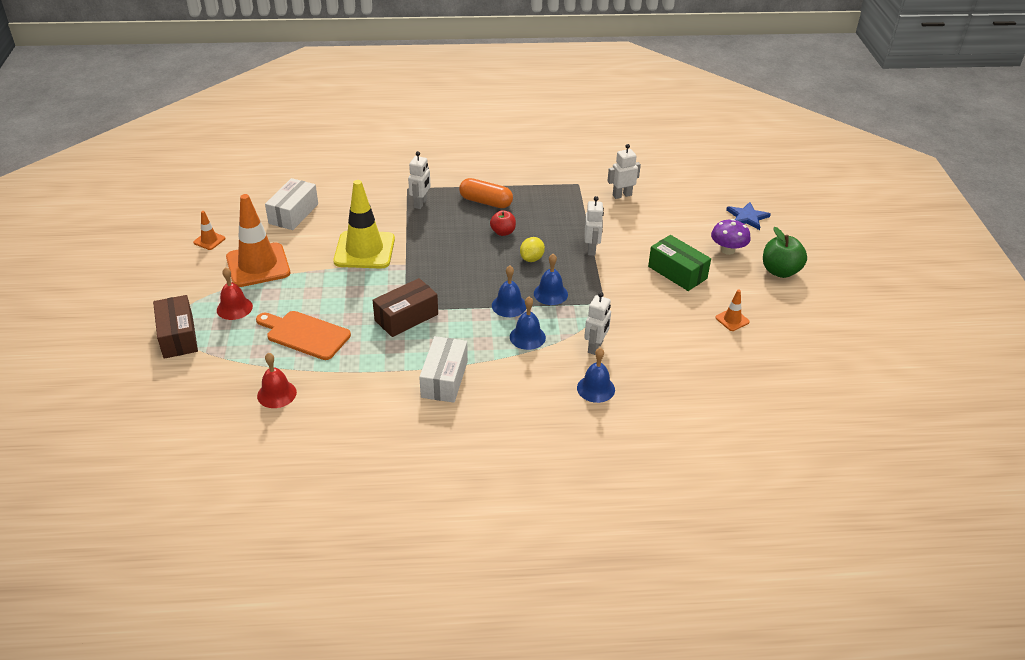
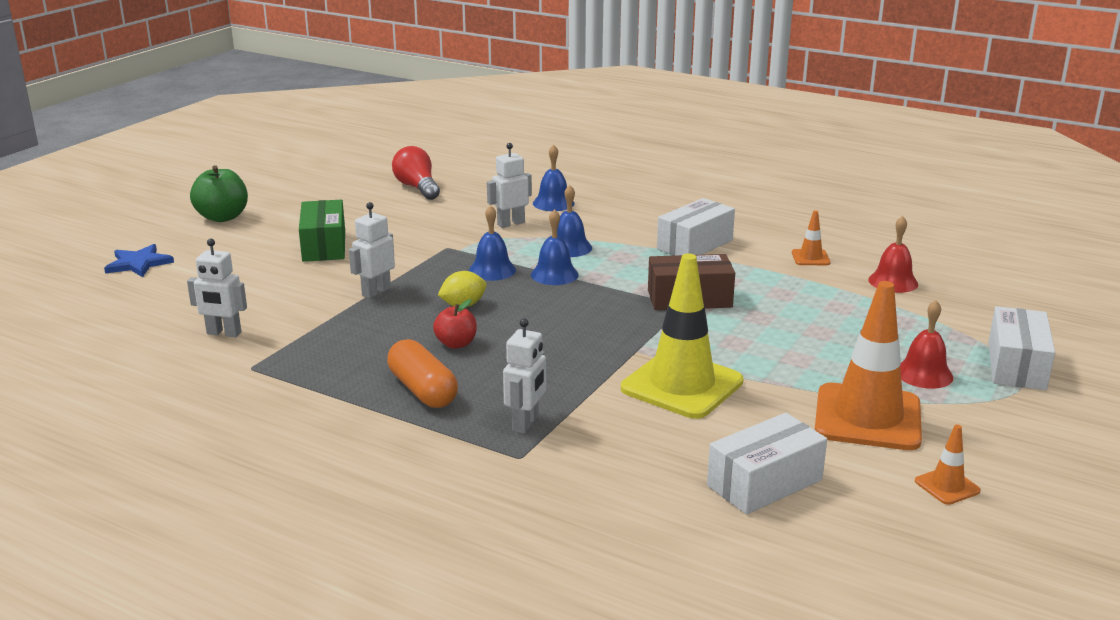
camera: 145 degrees left, 15 degrees down
(178, 336) = (1016, 365): brown box -> white box
(305, 334) = (833, 319): orange cutting board -> none
(420, 203) = (526, 423): white robot -> white robot turned 150 degrees clockwise
(717, 362) = (417, 188): none -> red light bulb
(728, 250) = (231, 246): purple mushroom -> none
(732, 320) = (347, 204): orange traffic cone -> orange traffic cone (810, 258)

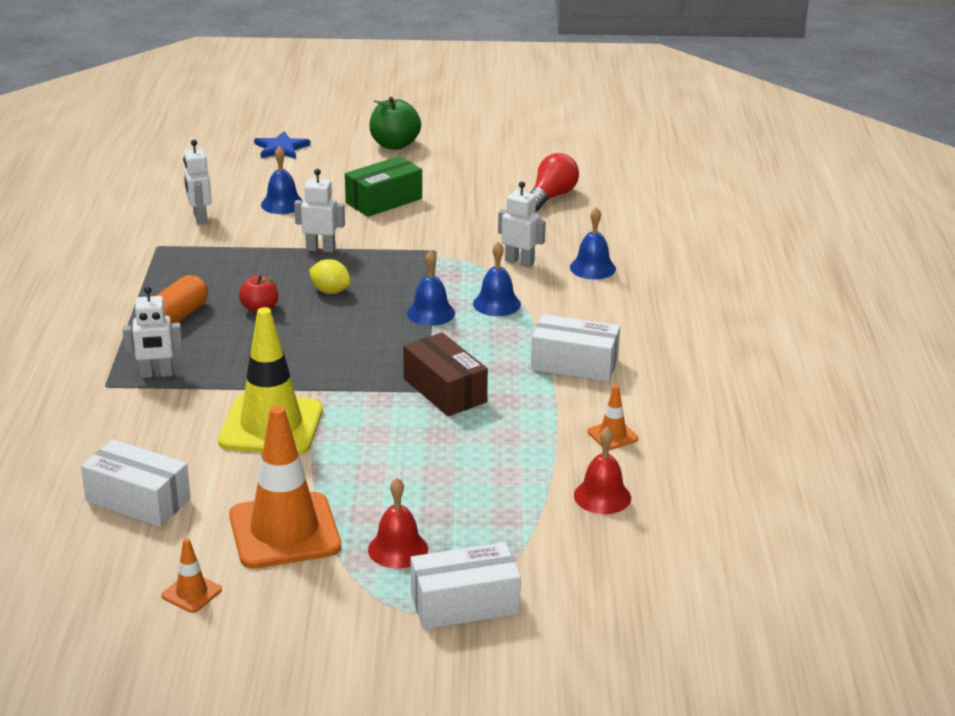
camera: 60 degrees right, 5 degrees up
(492, 270) = (410, 283): blue bell -> blue bell (282, 204)

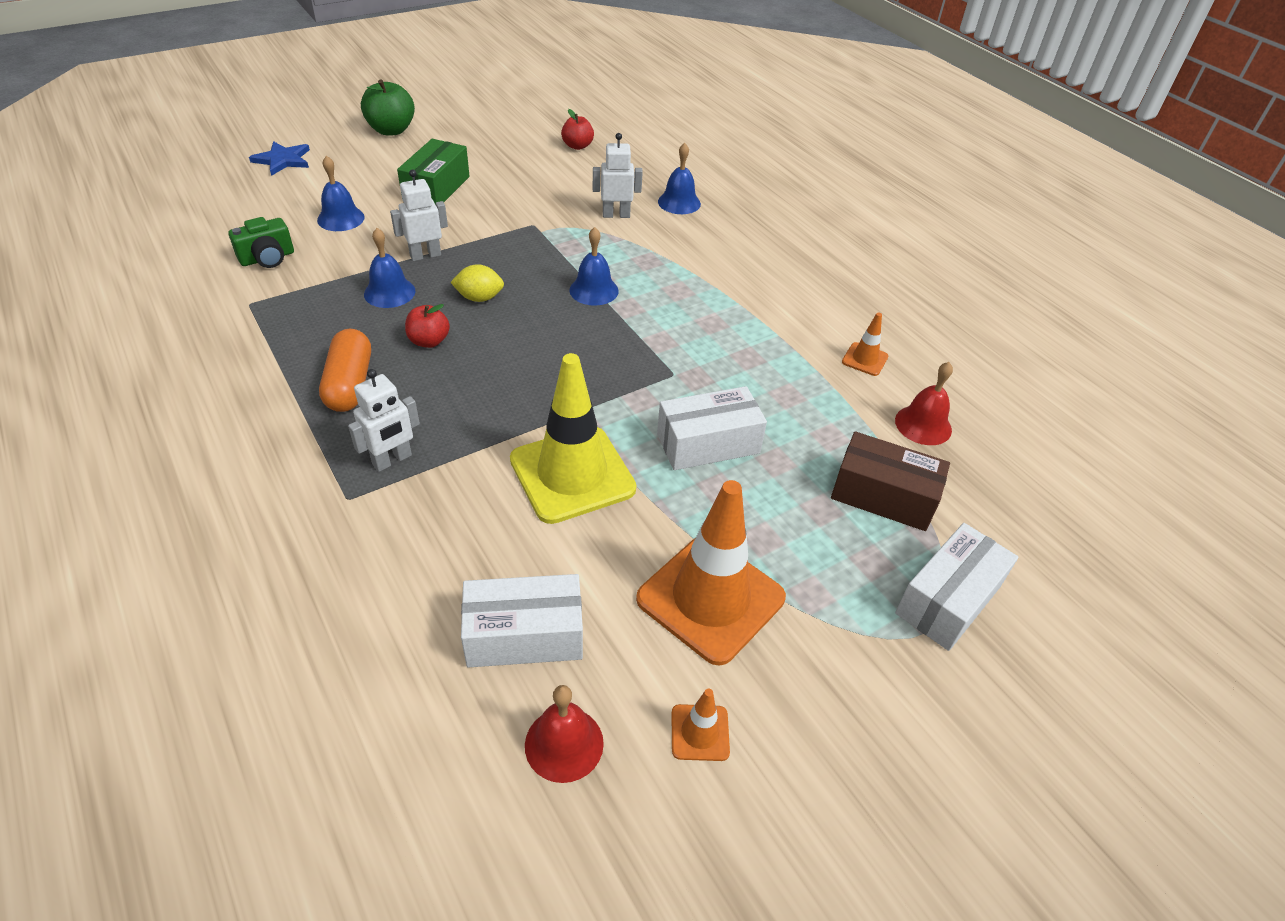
camera: 35 degrees left, 15 degrees up
(200, 218) = (267, 258): white robot -> green camera
(398, 549) = (830, 565): red bell -> red bell (564, 744)
(444, 390) = (688, 367): brown box -> brown box (883, 496)
(496, 304) = (639, 262): blue bell -> blue bell (389, 292)
(551, 197) = (577, 146): red light bulb -> red apple
(574, 364) = (762, 300): white box -> white box (708, 443)

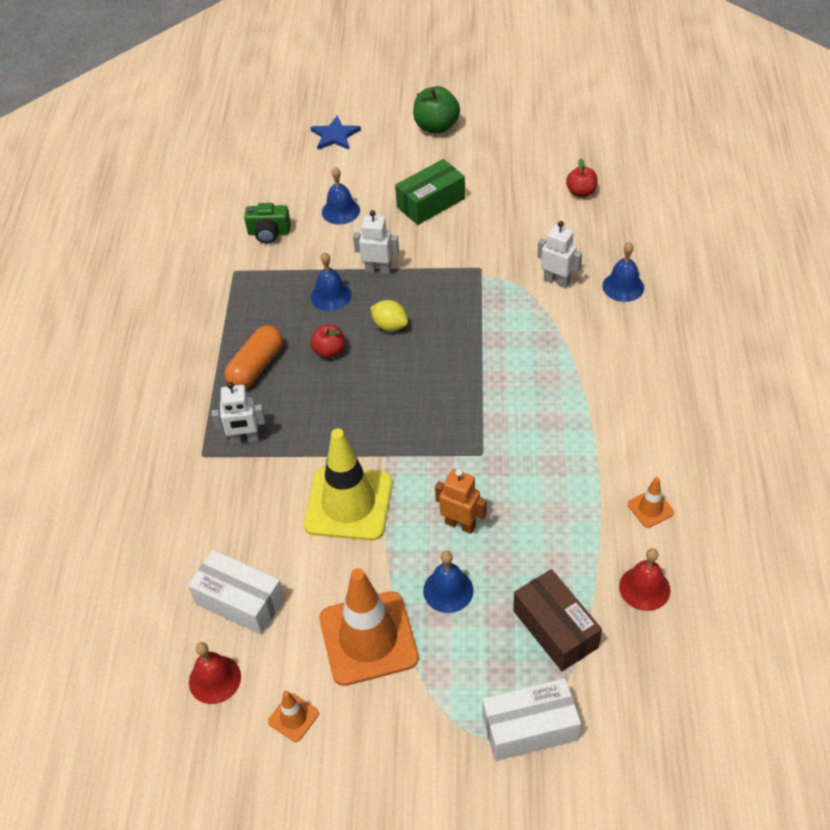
camera: 40 degrees right, 5 degrees up
(594, 290) = (480, 351): blue bell -> blue bell (448, 590)
(708, 443) = (460, 524): white box -> orange robot

